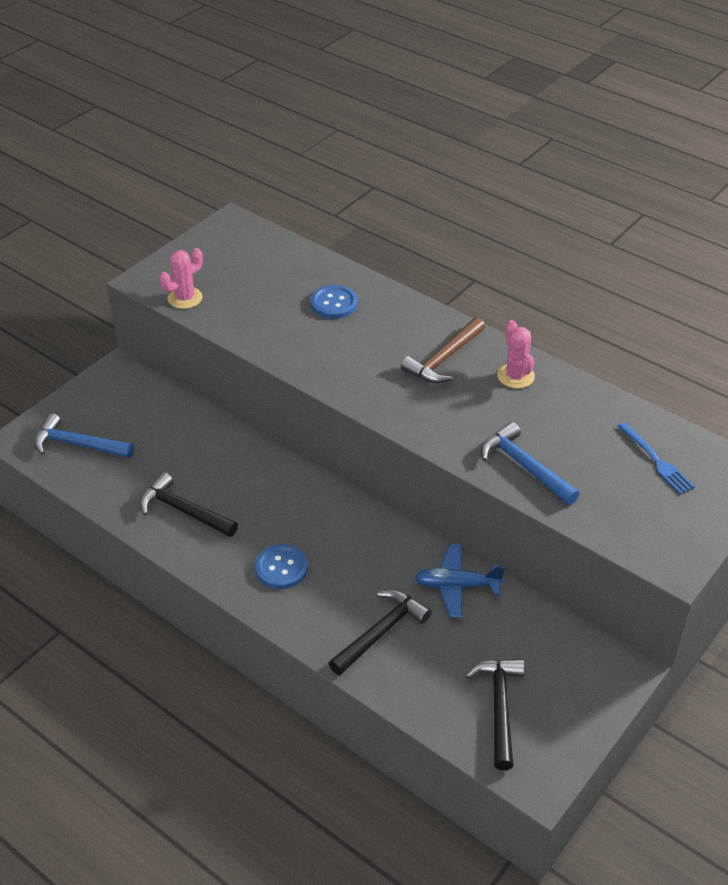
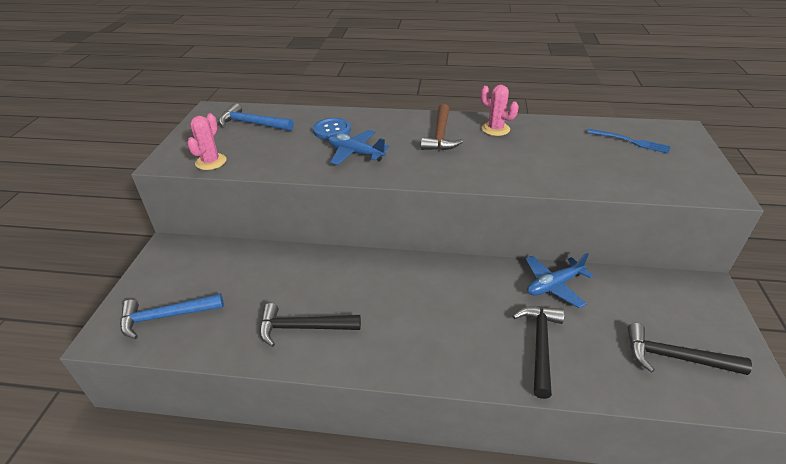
camera: 30 degrees left, 5 degrees down
(281, 568) = (421, 334): blue button -> none
(331, 346) = (355, 153): none -> blue plane
(499, 708) = (675, 357): black hammer -> black hammer turned 45 degrees counterclockwise
(525, 467) = (564, 174): blue hammer -> blue hammer (252, 124)

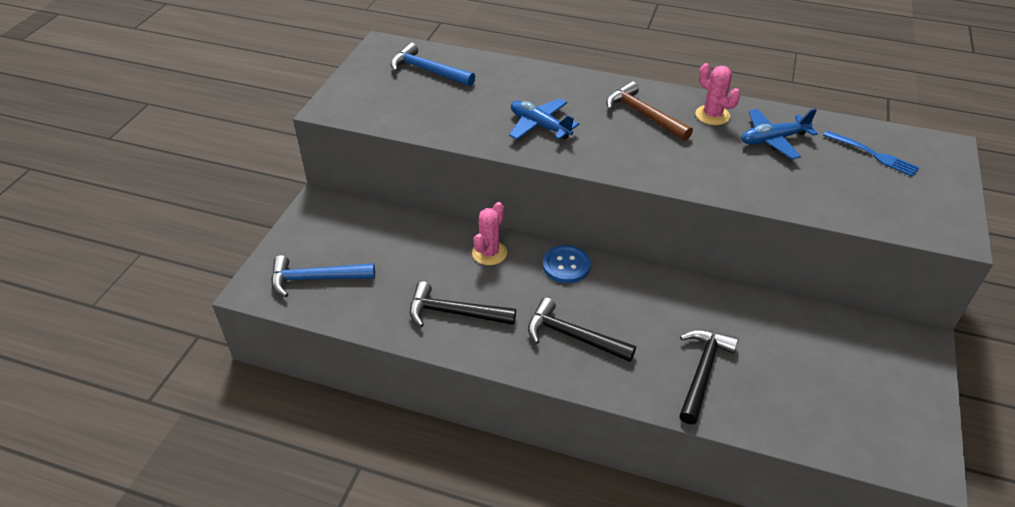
camera: 10 degrees right, 5 degrees up
(211, 162) = (378, 115): pink cactus -> pink cactus (489, 253)
(332, 130) = (518, 91): blue button -> blue button (566, 265)
(440, 135) = (644, 115): brown hammer -> brown hammer turned 120 degrees clockwise
(554, 285) = (739, 311): blue plane -> blue plane (773, 140)
(675, 357) = (848, 409): black hammer -> black hammer (573, 336)

